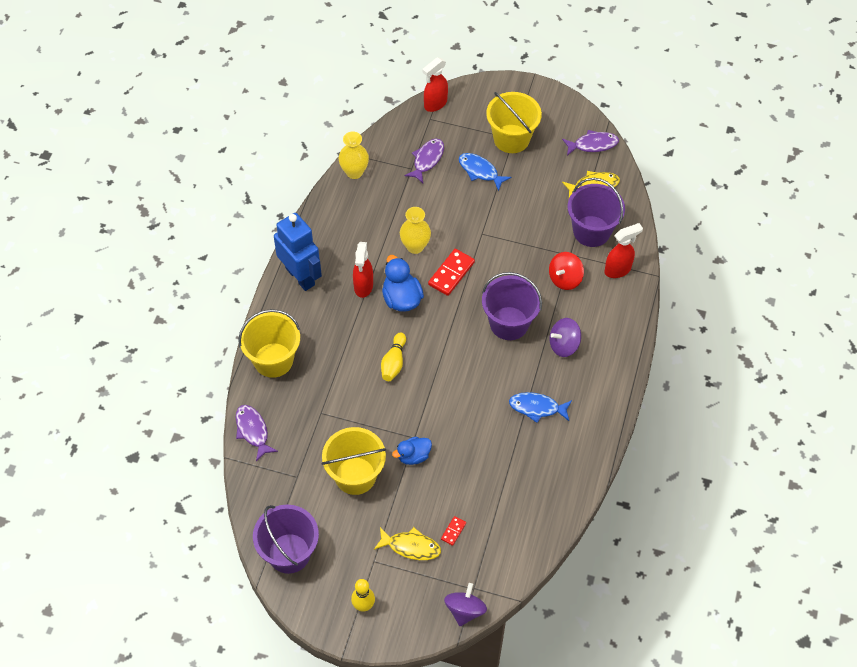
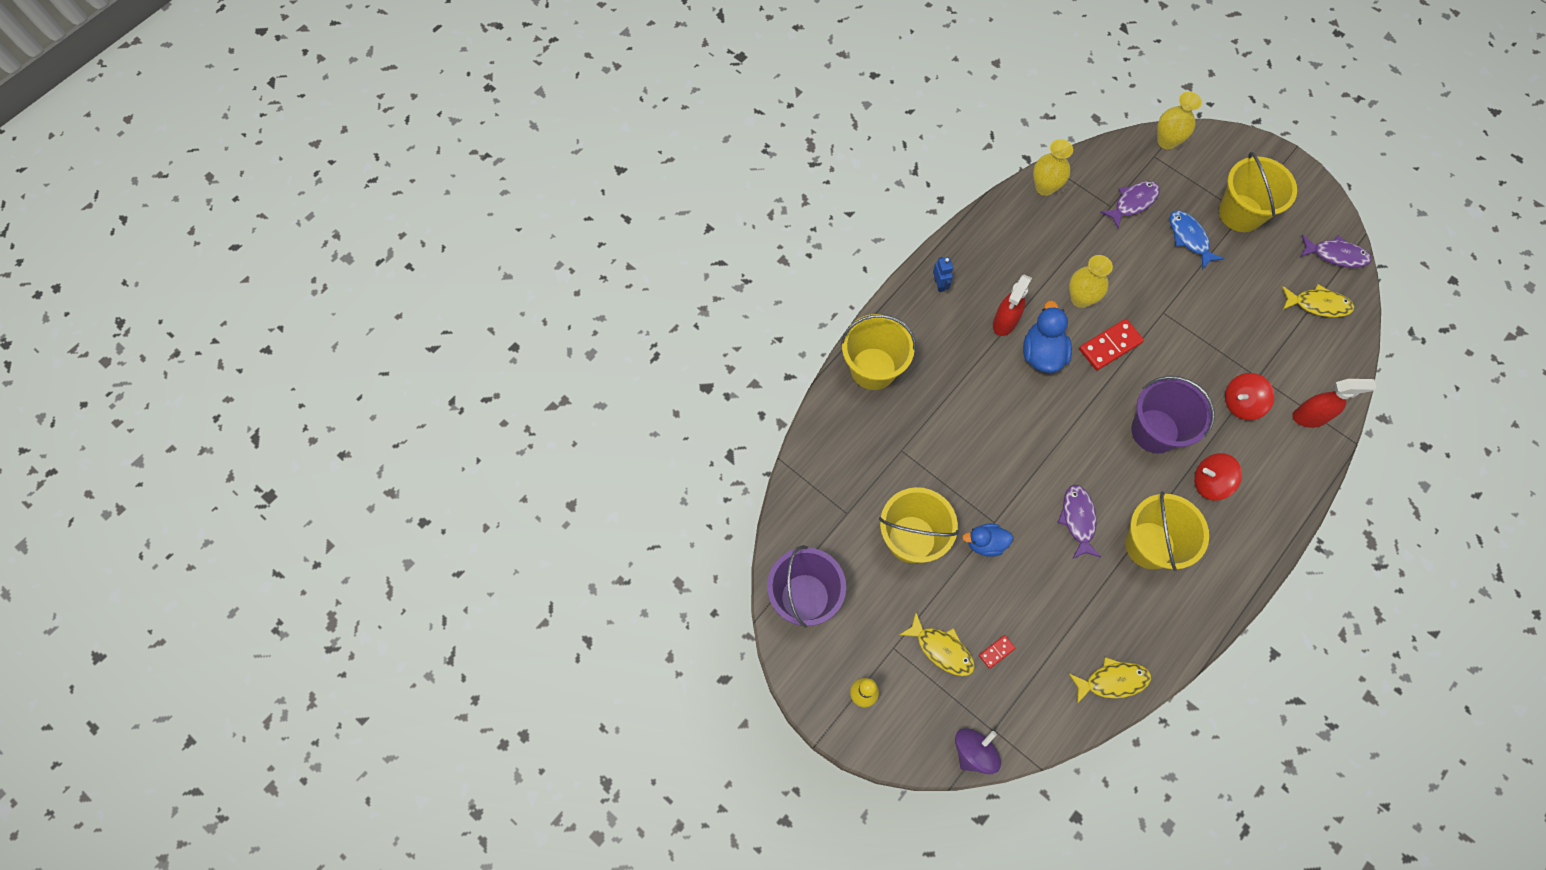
camera: 25 degrees right, 10 degrees up
(253, 431) = (820, 440): purple fish -> purple fish (1078, 519)
(300, 276) = (939, 284): blue robot -> blue robot, size x0.41
(394, 362) = (1005, 424): yellow bowling pin -> none
(435, 104) = (1166, 141): red spray bottle -> yellow vase
(537, 407) = (1149, 545): blue fish -> yellow bucket
(547, 516) = (1112, 681): none -> yellow fish
(564, 345) = (1210, 482): purple spinning top -> red spinning top
(591, 231) = (1295, 358): purple bucket -> none

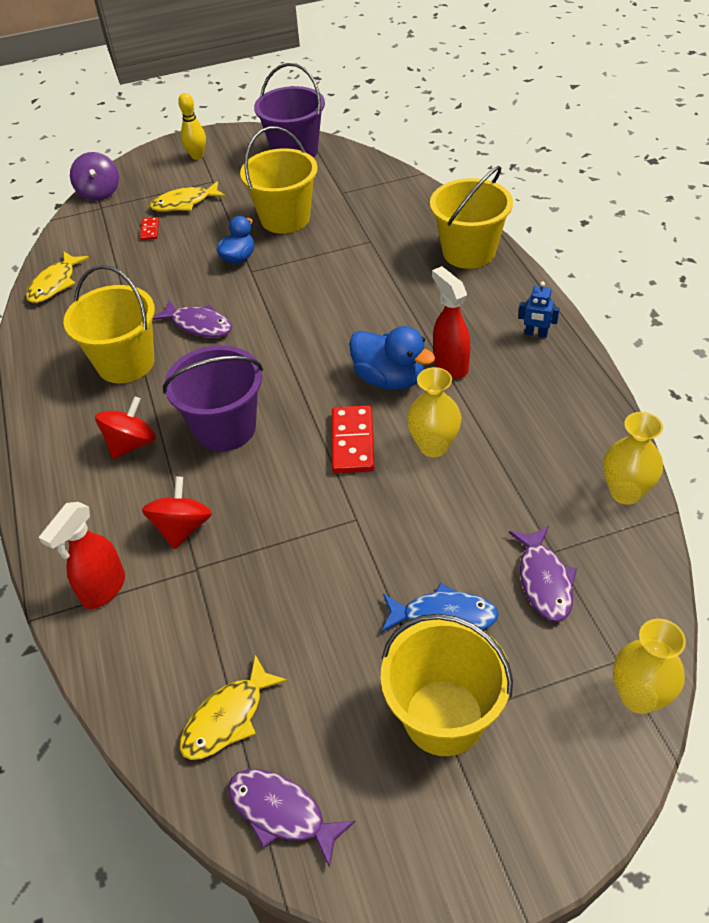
camera: 125 degrees right, 20 degrees down
(1336, 255) = (282, 812): purple fish -> purple fish turned 75 degrees clockwise

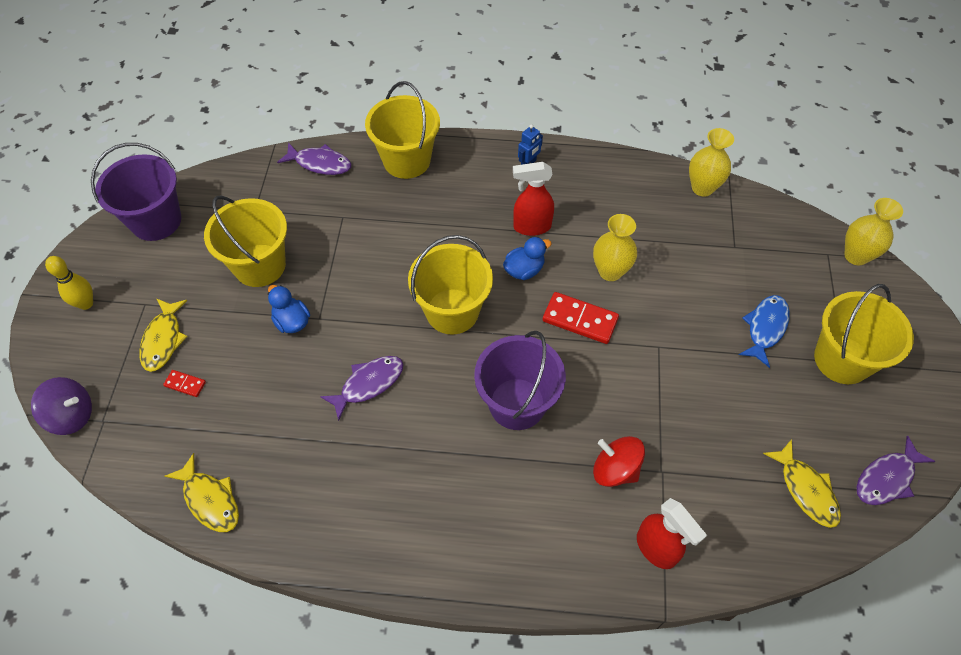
camera: 70 degrees left, 10 degrees up
(126, 363) = (384, 461): yellow bucket -> yellow bucket (452, 311)
(131, 444) = (497, 484): red spinning top -> none
(389, 379) = (524, 270): blue duck -> blue duck, size x0.66
(544, 581) = (757, 262): purple fish -> purple fish (320, 163)

